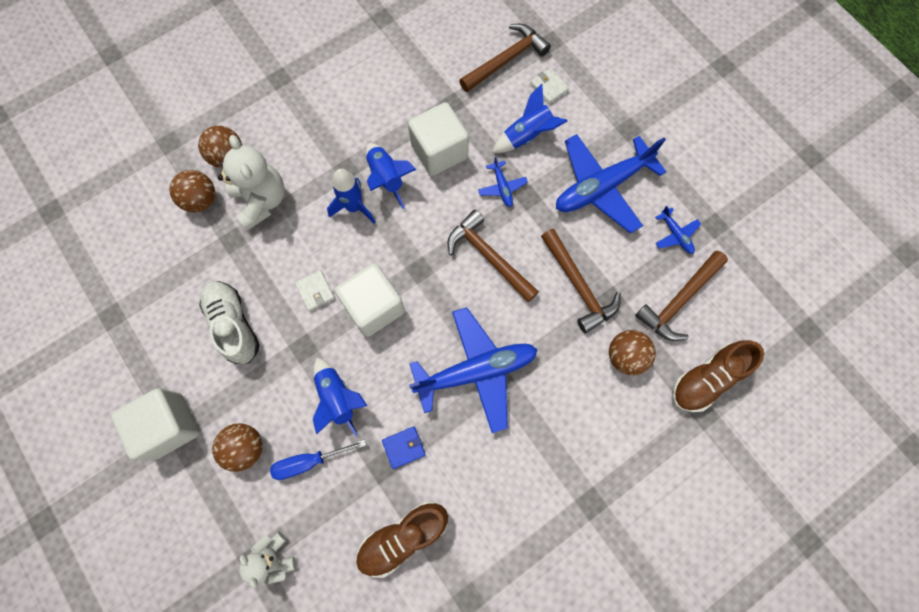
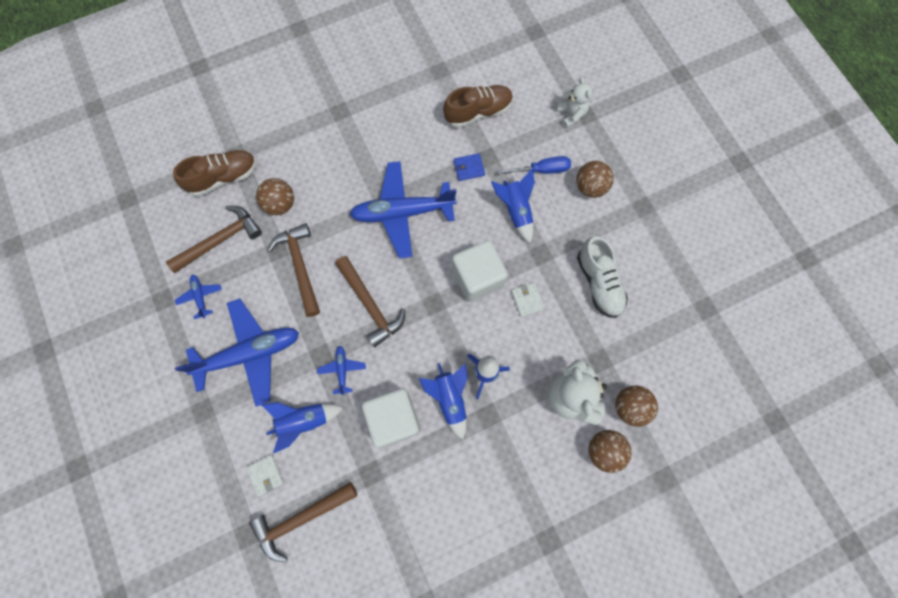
camera: 170 degrees left, 0 degrees up
(169, 426) = (650, 212): white cube -> none

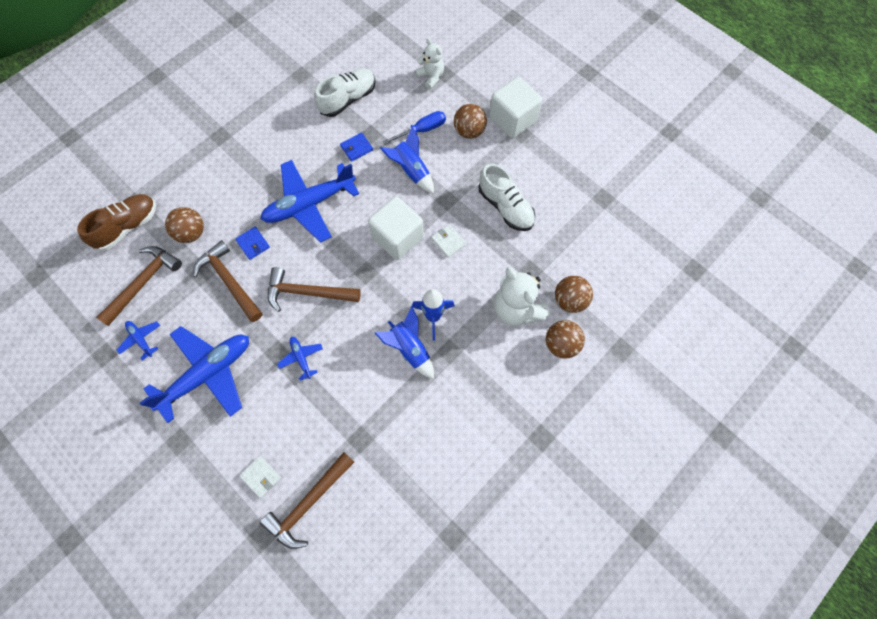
camera: 20 degrees left, 5 degrees down
(304, 421) = (280, 416): blue rocket -> none
(335, 236) = (253, 244): none -> blue wallet
(370, 305) = (307, 293): brown hammer -> brown hammer turned 150 degrees clockwise
(394, 419) = (365, 384): white cube -> white cube (512, 120)
(478, 112) = (348, 99): brown shoe -> white shoe

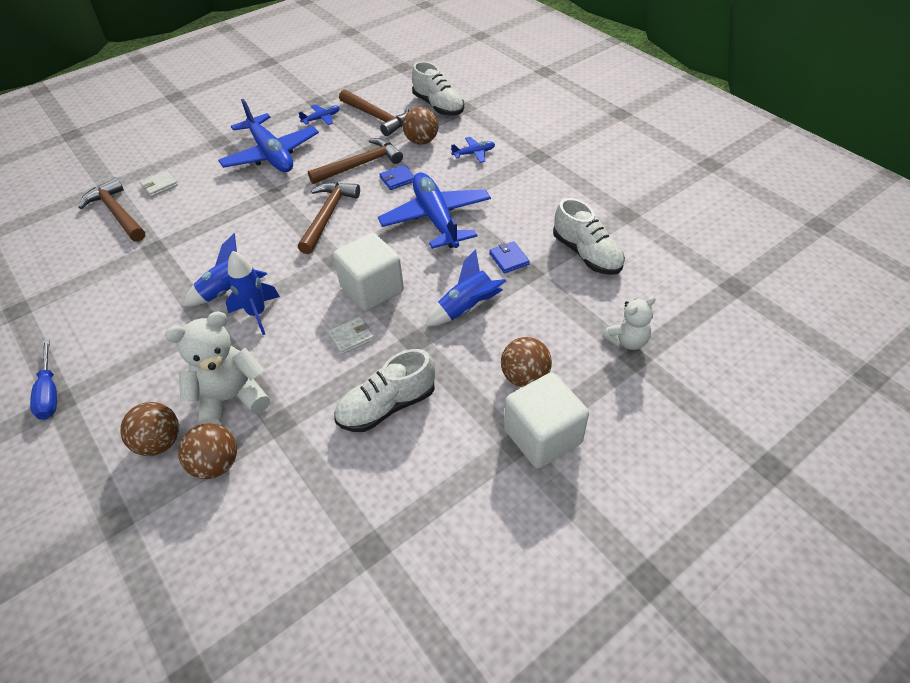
camera: 100 degrees right, 20 degrees down
(127, 227) = (438, 106): brown shoe -> white shoe
(301, 358) = (258, 210): blue plane -> blue plane (474, 153)
(422, 130) = (531, 324): blue screwdriver -> blue screwdriver (50, 392)

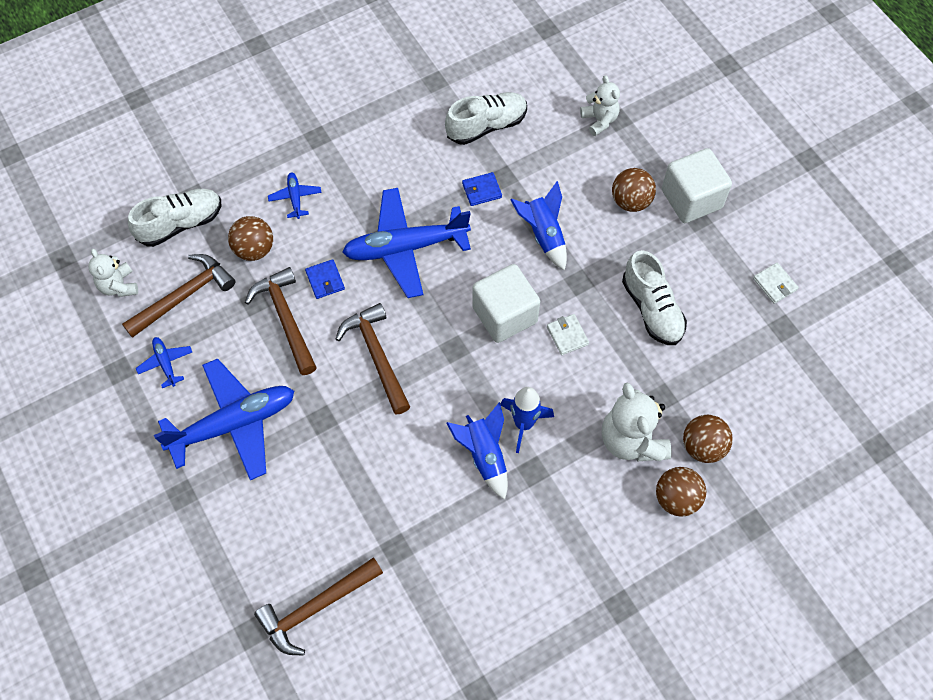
camera: 85 degrees left, 15 degrees up
(50, 392) = (607, 619): blue screwdriver -> none
(159, 185) = (267, 561): white wallet -> white wallet (775, 284)
(327, 216) = (377, 356): brown hammer -> brown hammer turned 45 degrees clockwise
(382, 90) = (118, 286): none -> white teddy bear

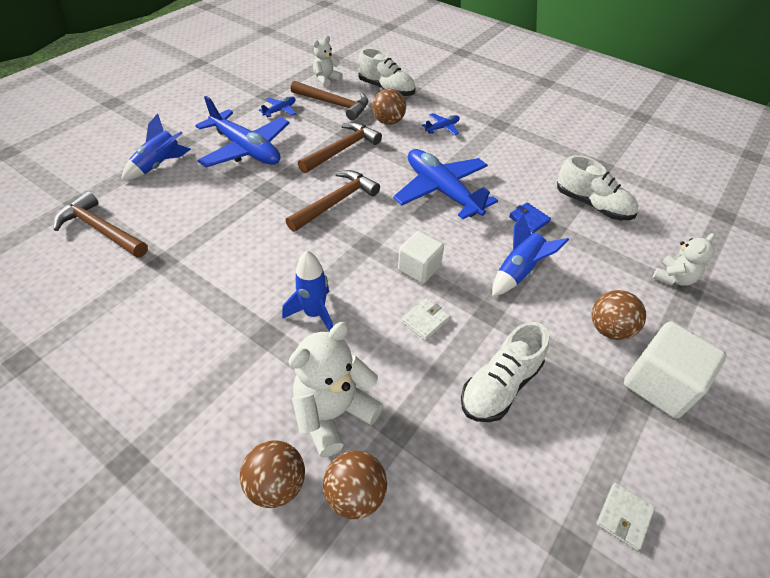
camera: 65 degrees right, 15 degrees down
(325, 280) = (385, 159): blue wallet -> none
(484, 455) = (270, 294): blue rocket -> blue rocket (159, 165)
(504, 315) = (419, 268): white cube -> white cube, size x0.66

